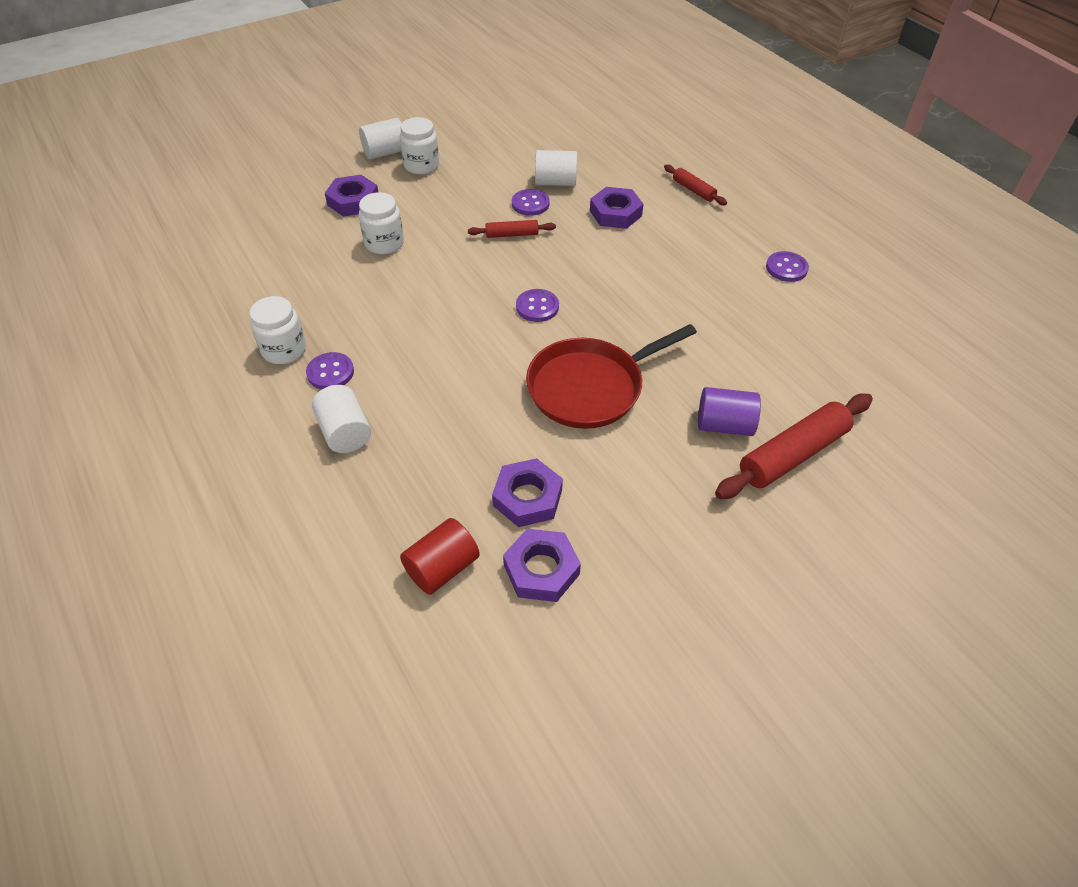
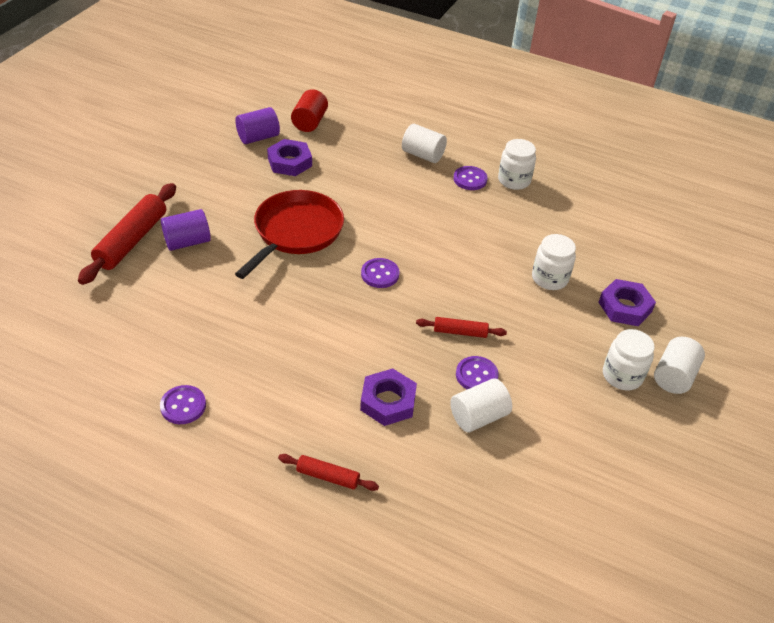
camera: 145 degrees right, 5 degrees down
(512, 234) = (460, 332): red rolling pin -> red rolling pin turned 45 degrees clockwise
(541, 569) = (258, 137): purple nut -> purple cylinder

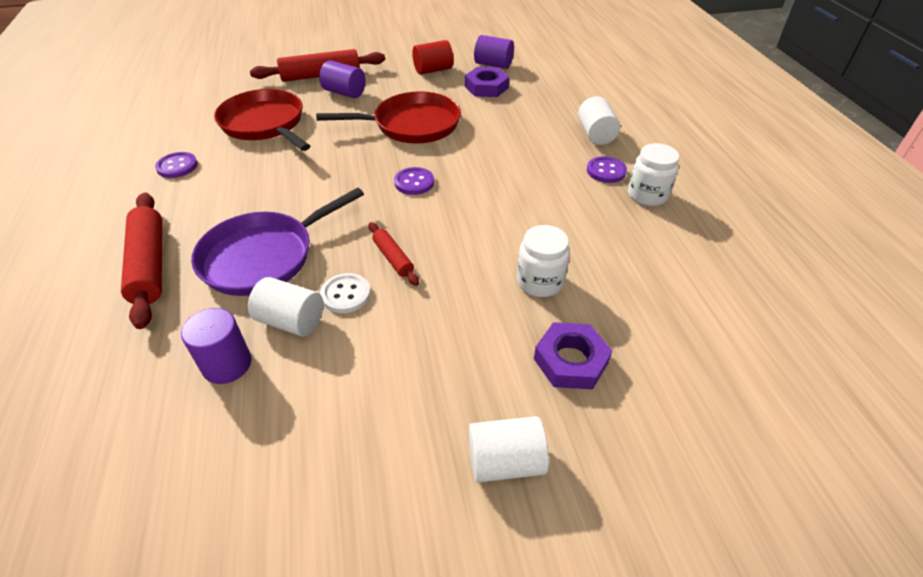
camera: 55 degrees right, 0 degrees up
(178, 317) = (265, 124): none -> red pan
(309, 122) = (545, 73): red cylinder -> red cylinder (433, 70)
(328, 476) = (149, 265): red rolling pin -> red rolling pin, size x1.90
(388, 401) = (263, 257): purple nut -> purple pan
(476, 375) = (346, 294): purple button -> white button
(493, 469) = (227, 364): none -> purple cylinder
(622, 376) = (455, 409): white jar -> none

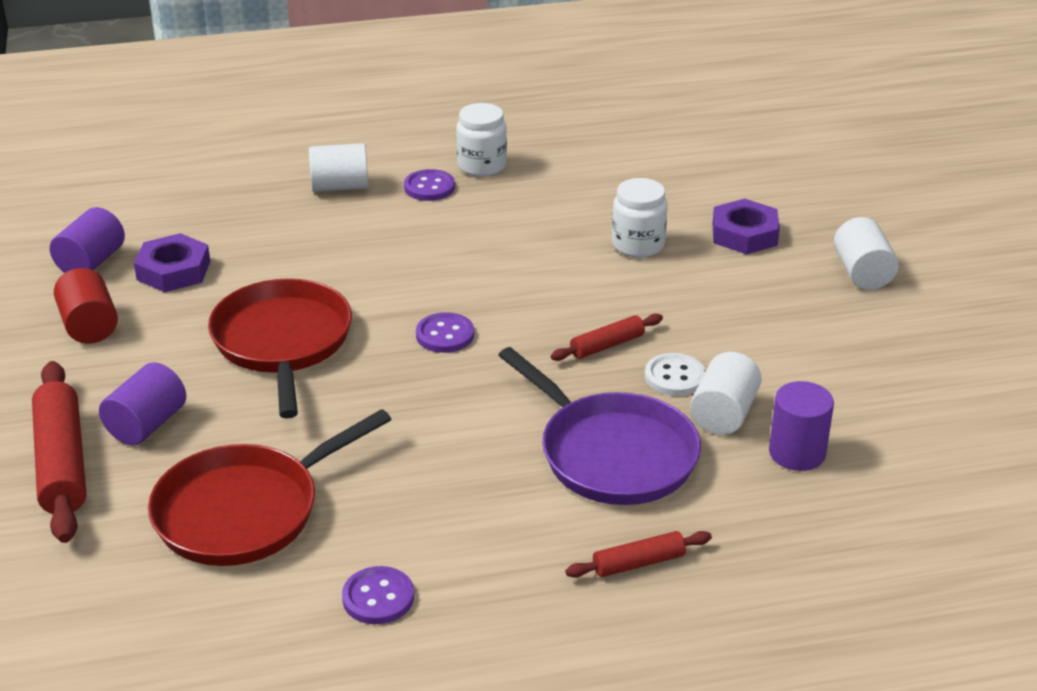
camera: 90 degrees left, 10 degrees down
(149, 265) = (638, 563): red rolling pin -> red rolling pin, size x0.53

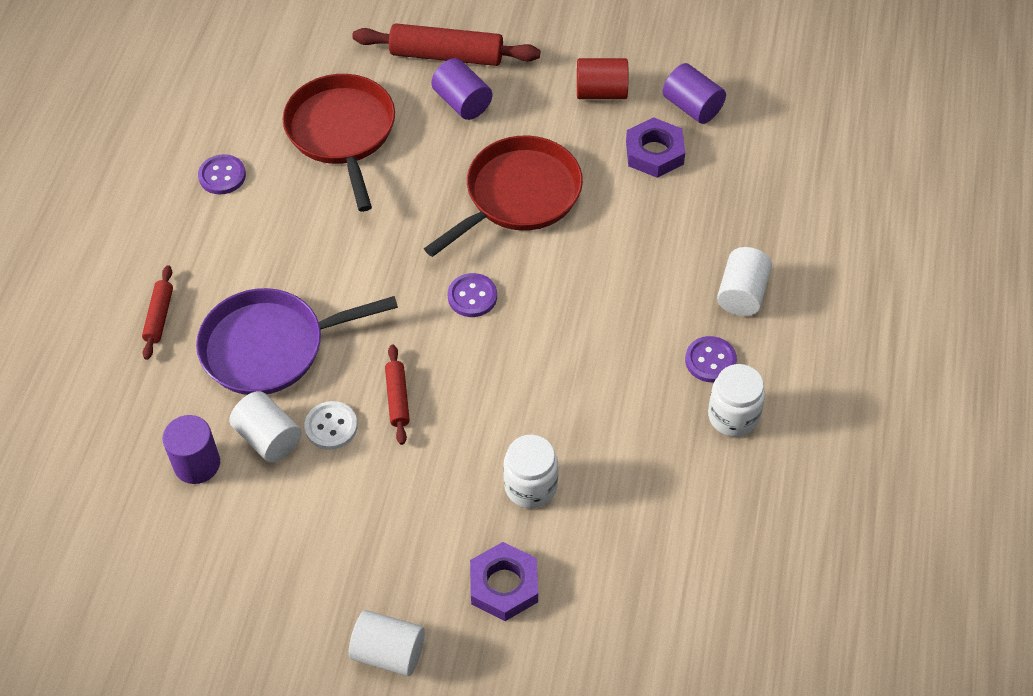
camera: 115 degrees right, 20 degrees up
(282, 342) = (518, 195): red pan -> red pan turned 60 degrees counterclockwise

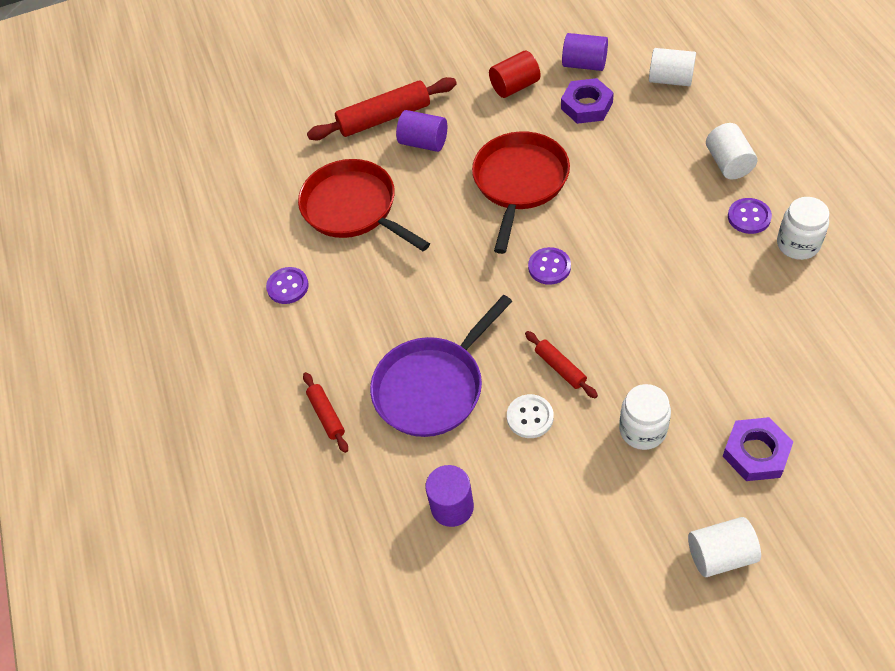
camera: 25 degrees left, 0 degrees up
(268, 438) = (490, 454): white cylinder -> white cylinder (670, 79)
(530, 486) = (710, 372): white jar -> white jar (642, 430)

